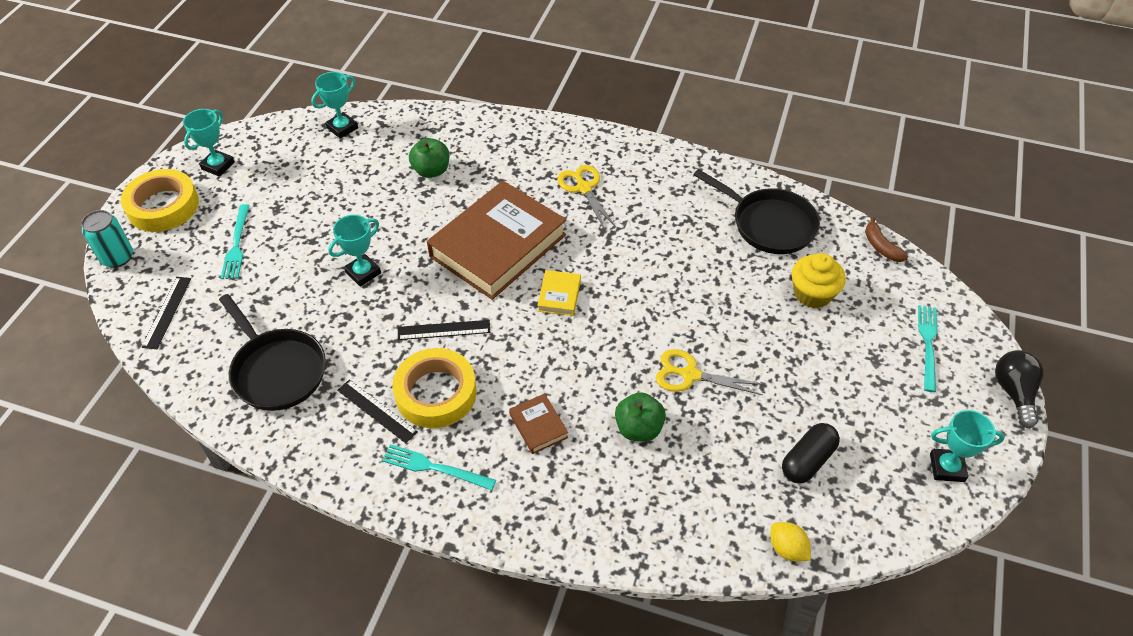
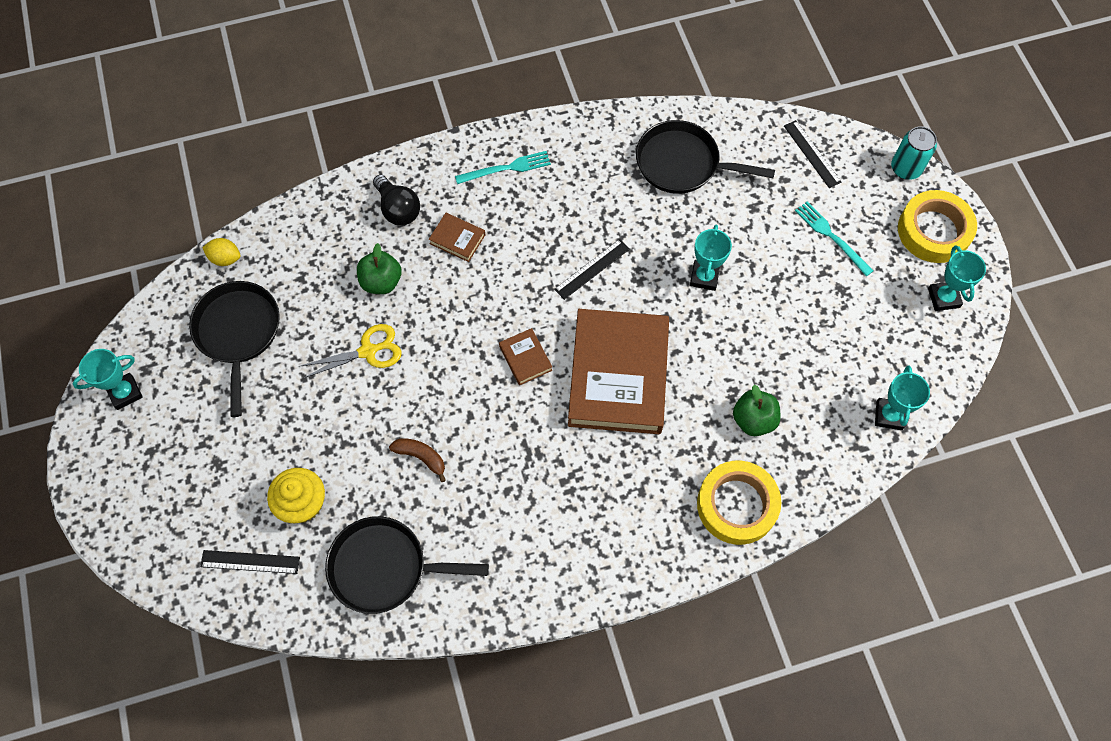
camera: 145 degrees right, 15 degrees up
(377, 410) = (582, 180): black ruler -> black ruler (250, 562)
(436, 393) = (552, 217): yellow tape -> yellow tape (737, 505)
(559, 295) = (525, 358): yellow book -> brown book
(584, 188) = (594, 495): yellow scissors -> none
(807, 460) = (238, 333): black capsule -> black pan
(880, 246) = (259, 610): brown banana -> brown banana (421, 457)
(928, 344) = (174, 510): turquoise fork -> none
(1013, 393) = (83, 503): black light bulb -> black light bulb (398, 209)

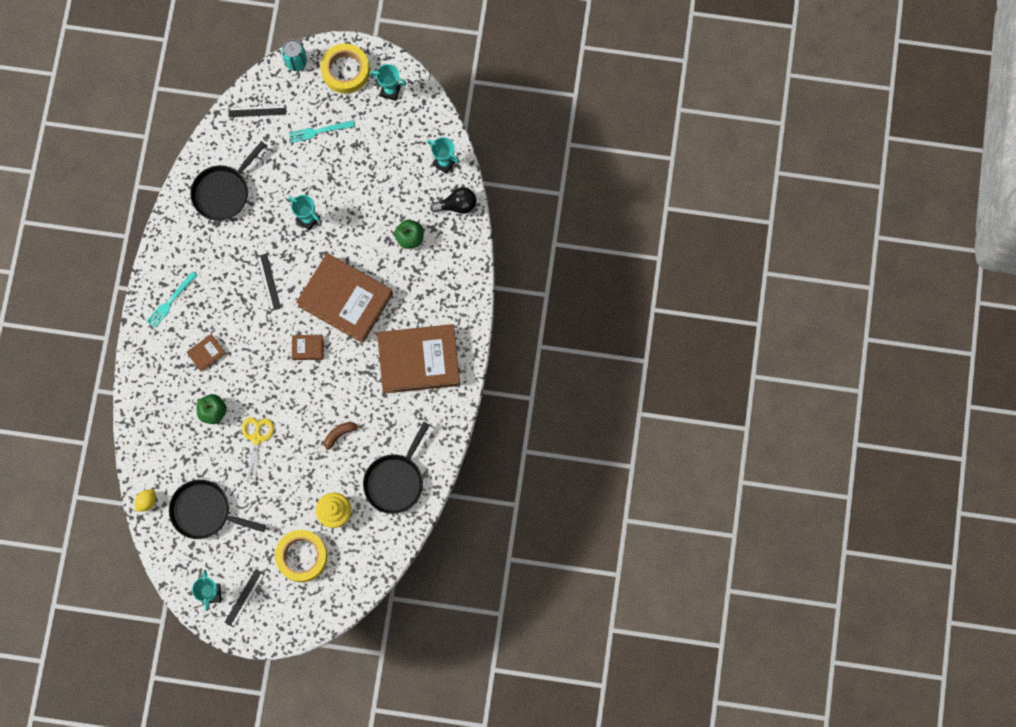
camera: 65 degrees left, 10 degrees up
(250, 562) = (356, 555): black ruler -> black ruler (244, 598)
(398, 209) = (166, 381): black light bulb -> black light bulb (457, 205)
(506, 168) = (170, 301): turquoise fork -> turquoise fork turned 150 degrees counterclockwise
(581, 516) = (419, 360): none -> brown book
(737, 505) = (454, 273): yellow tape -> yellow tape (301, 556)

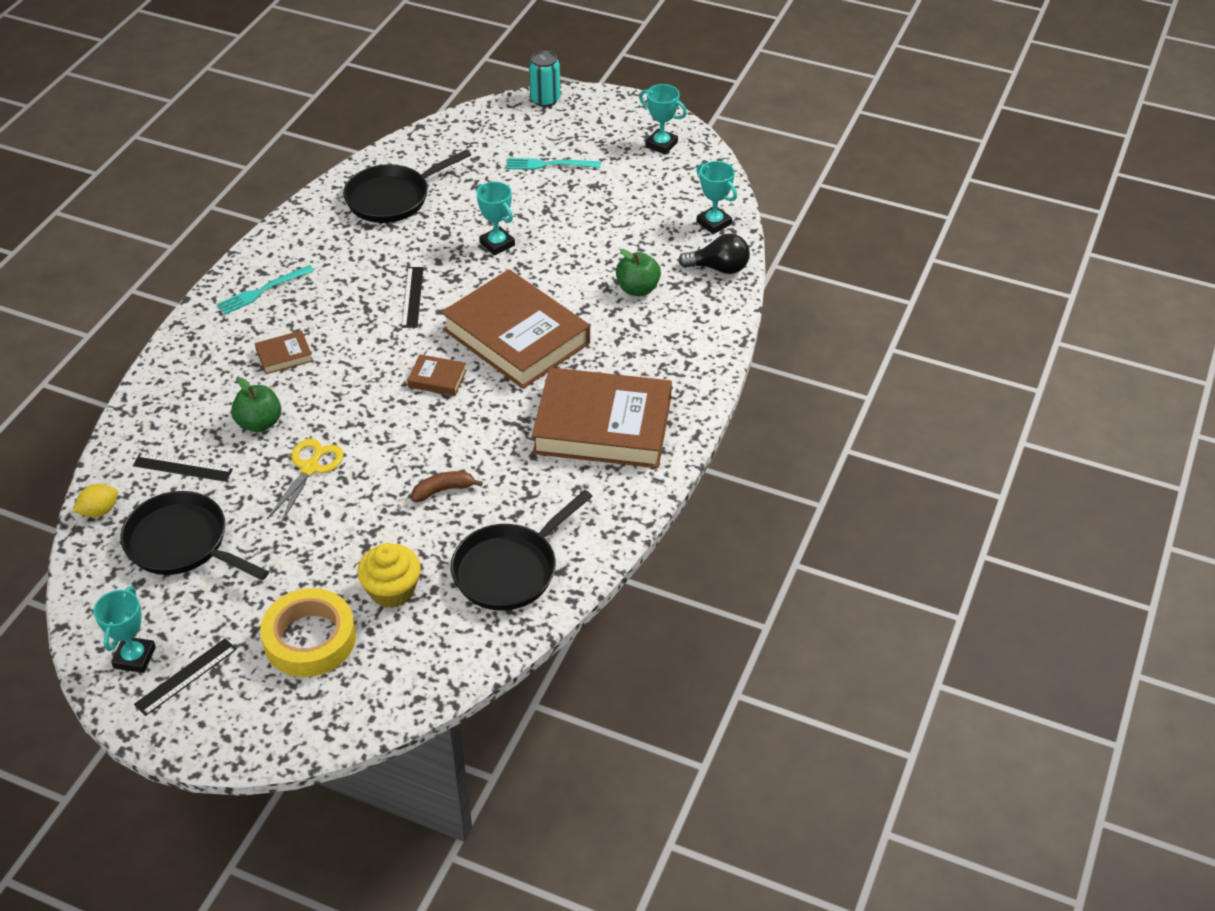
camera: 15 degrees right, 30 degrees down
(257, 111) = (474, 133): black ruler -> black ruler (183, 467)
(345, 70) = (607, 117): yellow tape -> none

